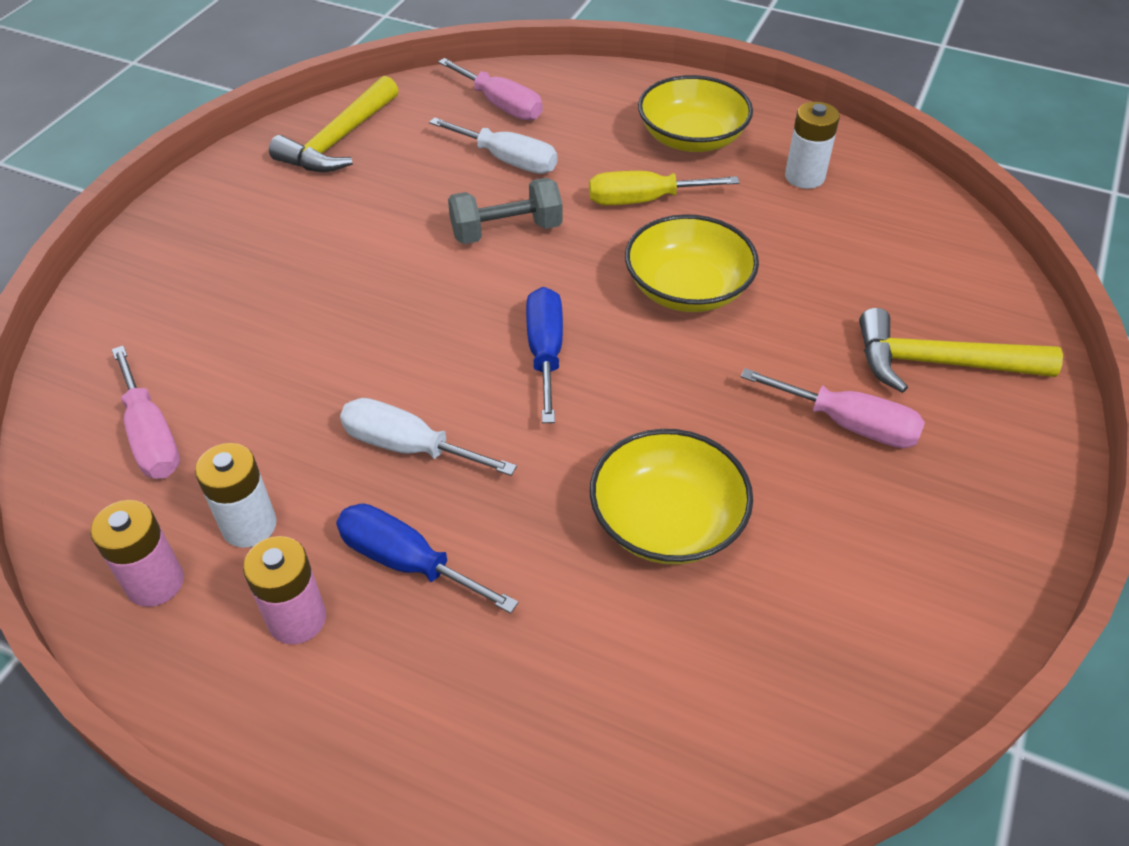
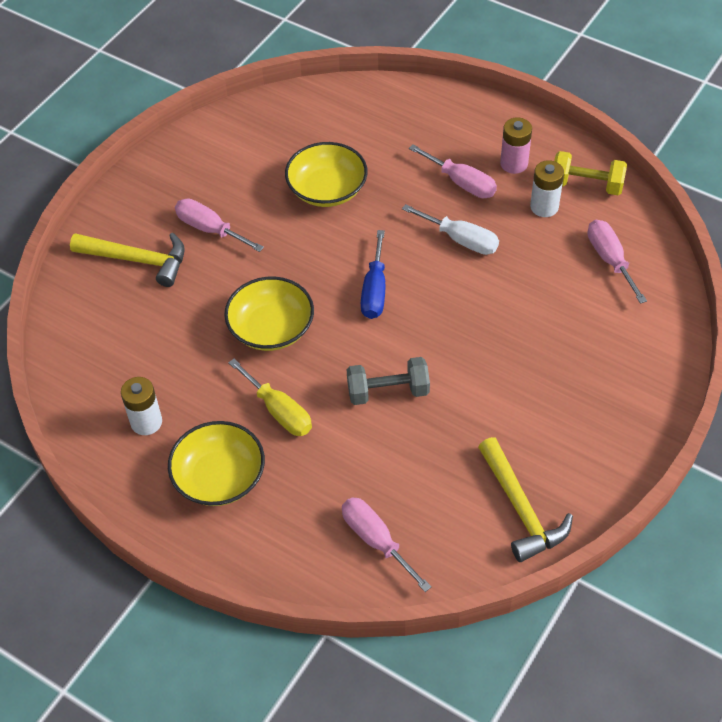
camera: 170 degrees left, 5 degrees up
(155, 583) = (586, 185): pink battery -> yellow dumbbell
(339, 140) = (521, 508): yellow hammer -> yellow hammer turned 120 degrees clockwise
(407, 562) = (461, 183): blue screwdriver -> pink screwdriver
(508, 160) = (378, 467): white screwdriver -> none
(643, 200) = (279, 411): yellow screwdriver -> yellow screwdriver turned 45 degrees clockwise

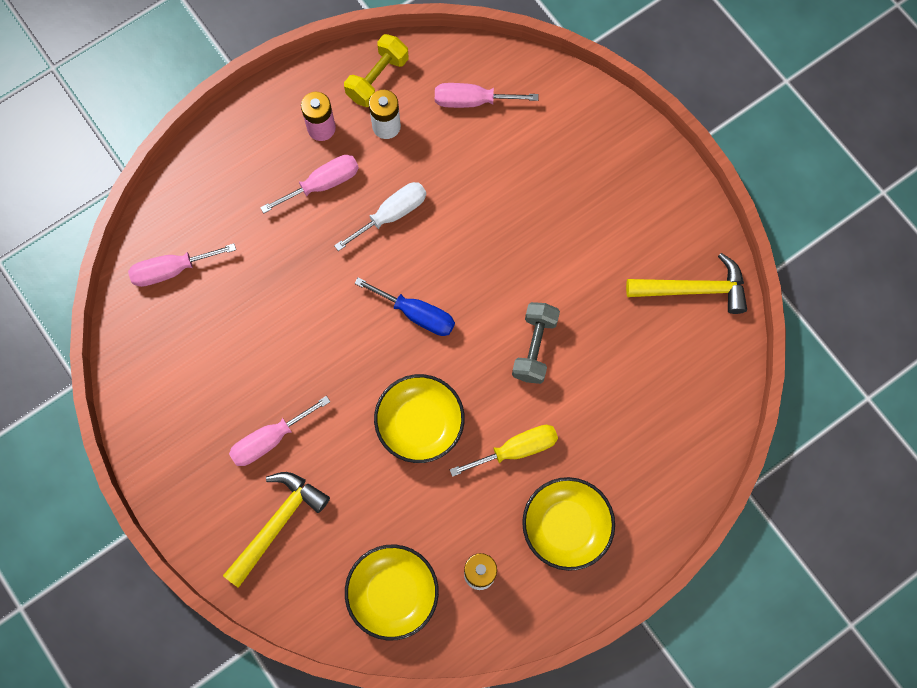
camera: 70 degrees left, 20 degrees up
(327, 189) = (271, 309): yellow bowl -> yellow bowl (393, 593)
(376, 540) = (679, 416): pink screwdriver -> pink screwdriver (172, 270)

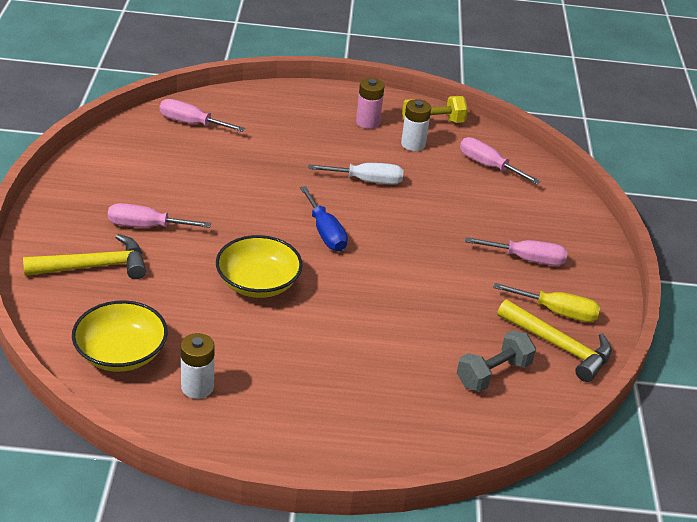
camera: 35 degrees right, 35 degrees down
(322, 184) = (337, 143): pink screwdriver -> pink screwdriver (526, 259)
(516, 449) = (312, 341): yellow screwdriver -> yellow screwdriver (557, 312)
(534, 347) = (392, 299): grey dumbbell -> grey dumbbell (493, 374)
(566, 526) = (298, 407): yellow bowl -> none

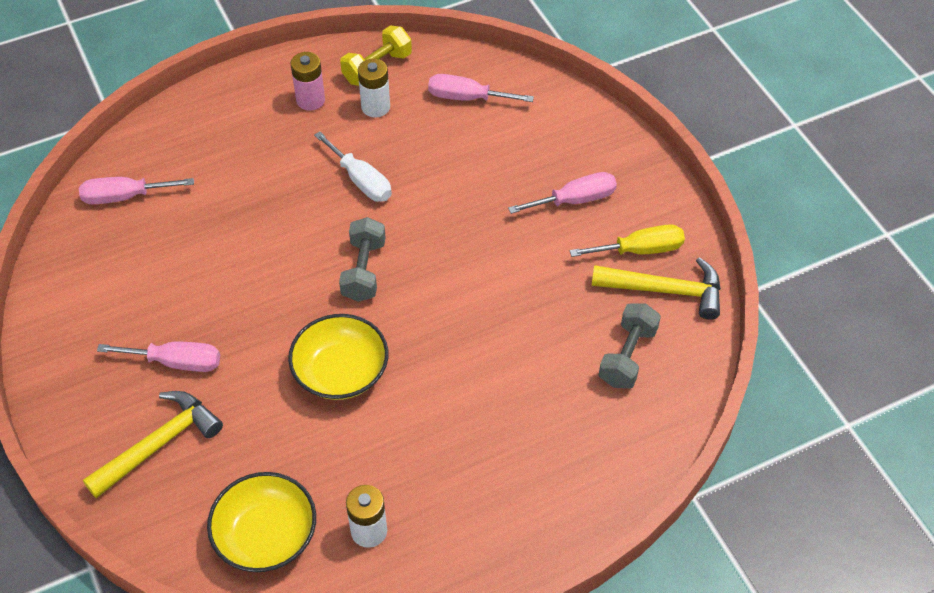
camera: 25 degrees left, 15 degrees up
(146, 226) = (176, 362): pink screwdriver -> pink screwdriver turned 150 degrees counterclockwise
(325, 232) = (364, 270): blue screwdriver -> grey dumbbell
(367, 181) = (361, 180): white screwdriver -> white screwdriver turned 75 degrees clockwise

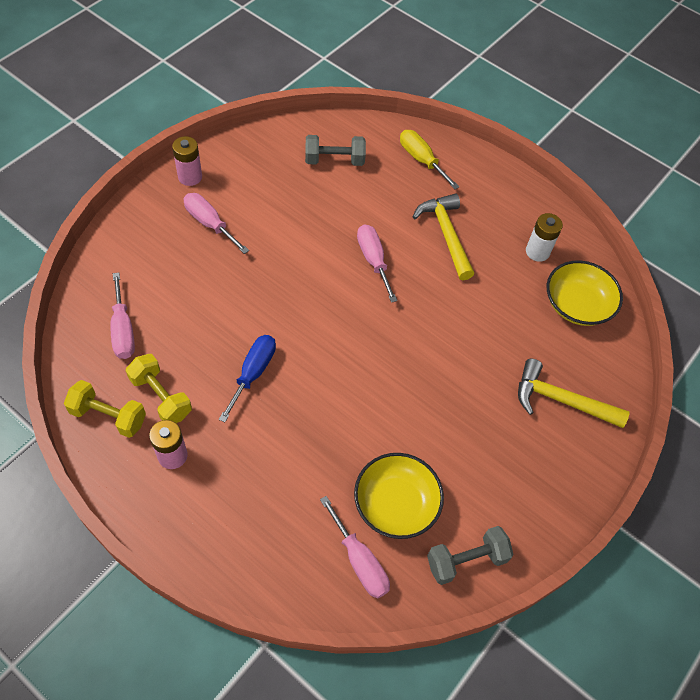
camera: 120 degrees left, 5 degrees up
(176, 362) = (493, 424): pink screwdriver -> pink screwdriver (373, 260)
(341, 371) = (437, 313): yellow bowl -> yellow bowl (396, 504)
(361, 180) = (253, 373): white screwdriver -> blue screwdriver
(364, 270) = (343, 334): grey dumbbell -> grey dumbbell (466, 560)
(375, 107) = (161, 397): white battery -> yellow dumbbell
(640, 250) = (240, 175): yellow screwdriver -> yellow screwdriver (421, 160)
(655, 201) = (190, 177): none -> pink battery
(665, 290) = (270, 154): yellow hammer -> yellow hammer (446, 235)

